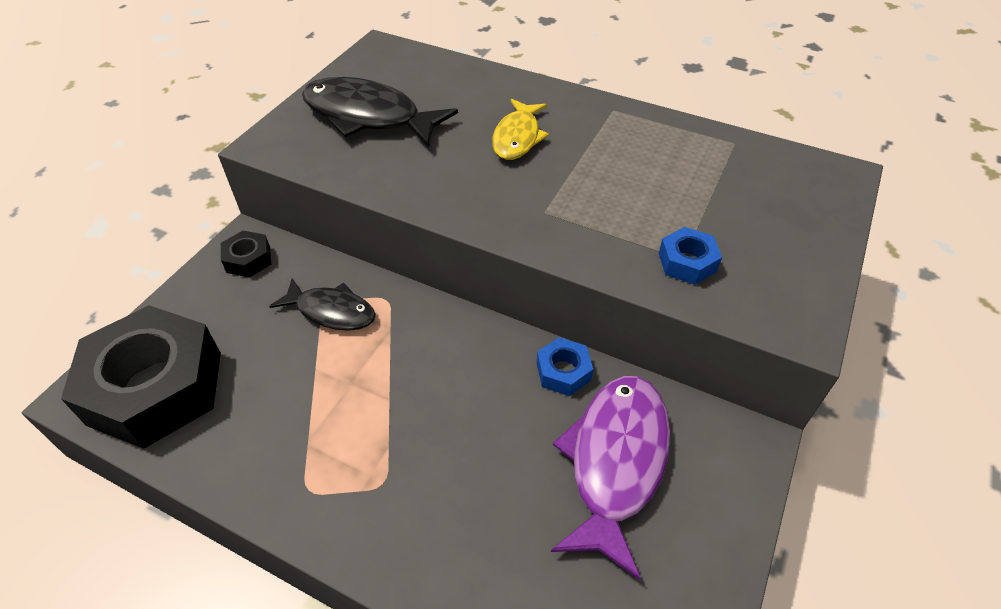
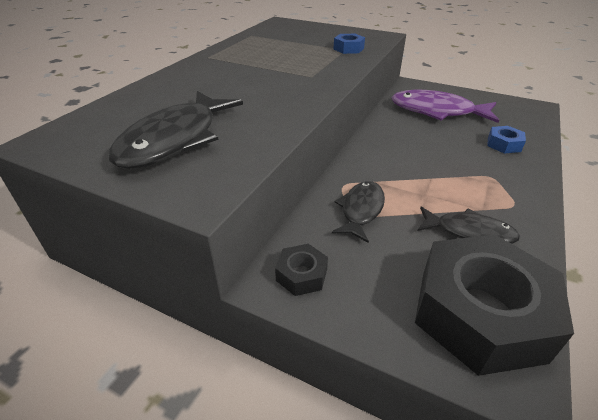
camera: 90 degrees left, 10 degrees down
(267, 413) = (469, 232): none -> black fish
(517, 137) = (230, 82): yellow fish -> none
(563, 371) = (388, 122): blue nut -> blue nut (503, 144)

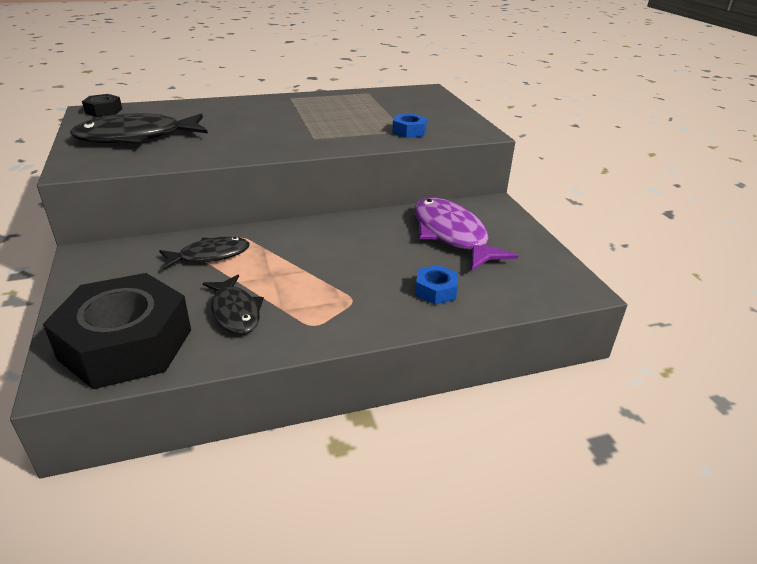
camera: 45 degrees right, 5 degrees down
(301, 275) = (104, 261): black nut -> black nut (104, 111)

